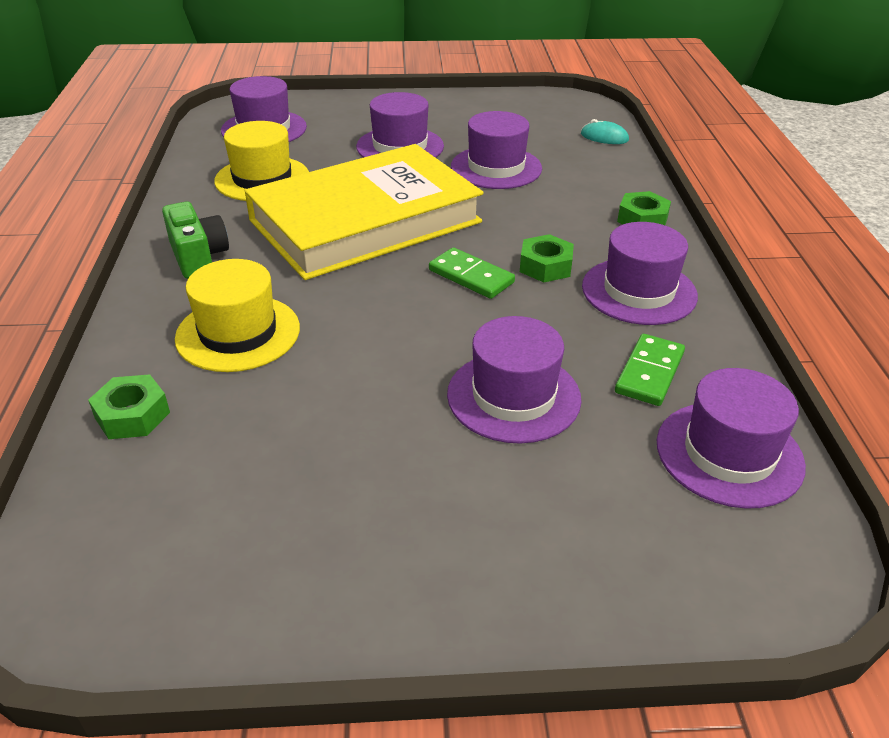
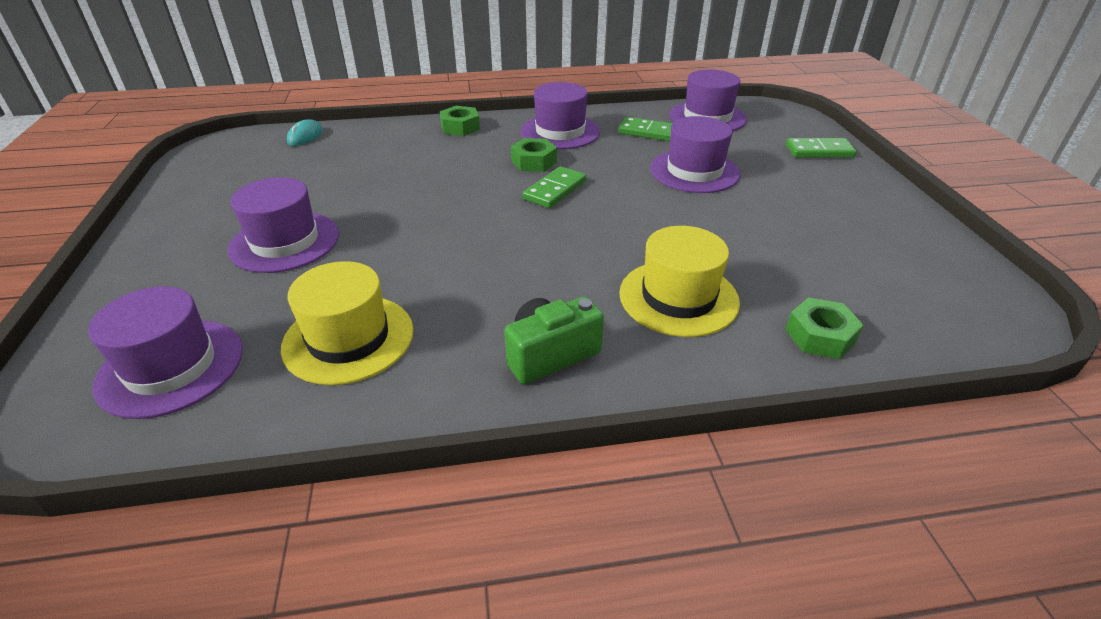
camera: 95 degrees left, 0 degrees up
(365, 221) = (463, 248): yellow book -> none
(496, 167) = (355, 184): purple hat -> none
(591, 577) = (819, 151): none -> green domino

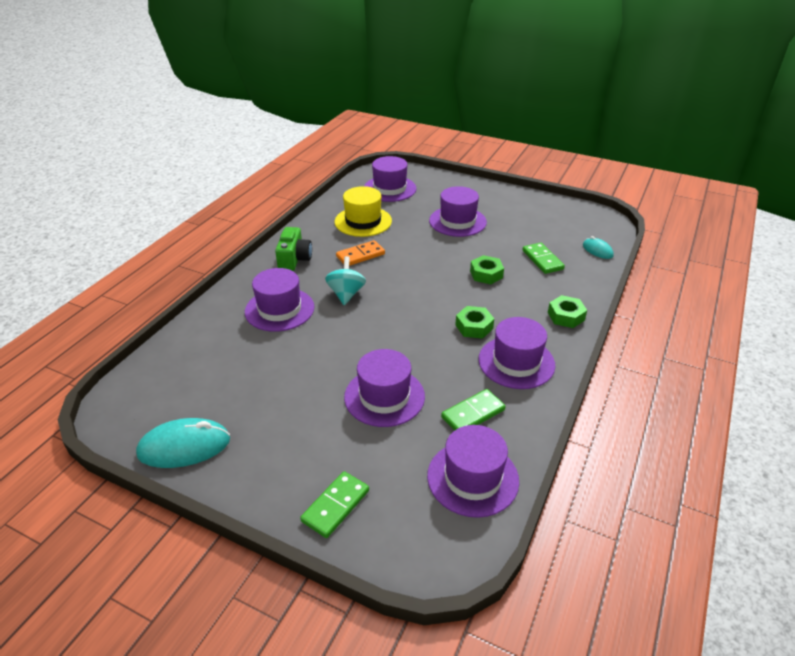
camera: 125 degrees right, 0 degrees up
(468, 290) = (360, 255): none -> orange domino
(555, 190) = (425, 318): green domino -> green domino (542, 260)
(576, 259) = (346, 294): none -> turquoise spinning top
(678, 297) = (279, 309): yellow hat -> purple hat
(820, 336) = (202, 335): green nut -> green nut (486, 274)
(926, 241) = (184, 447): none -> turquoise mouse

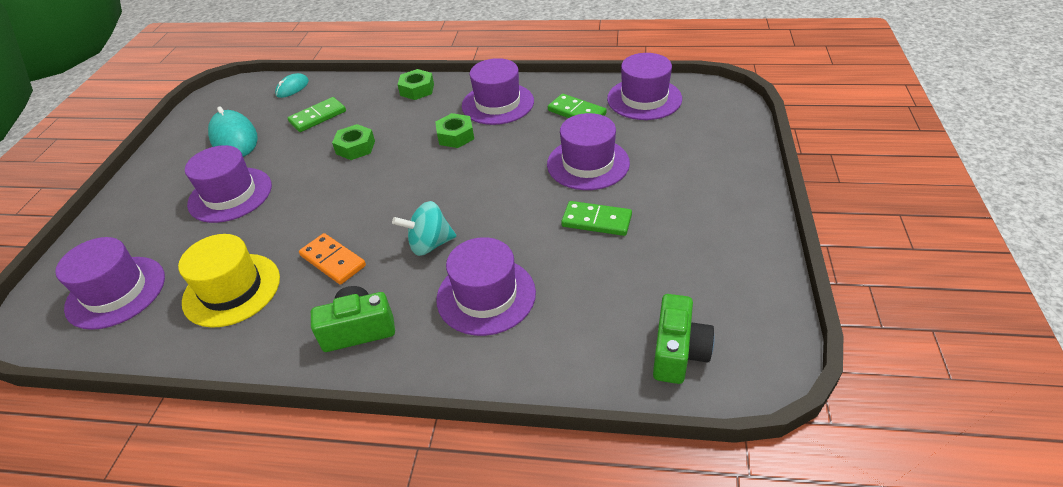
camera: 105 degrees left, 5 degrees up
(160, 379) = (678, 352): none -> green camera
(184, 447) = (749, 274): turquoise mouse -> turquoise mouse (234, 138)
(336, 506) = (725, 153): green domino -> green domino (596, 221)

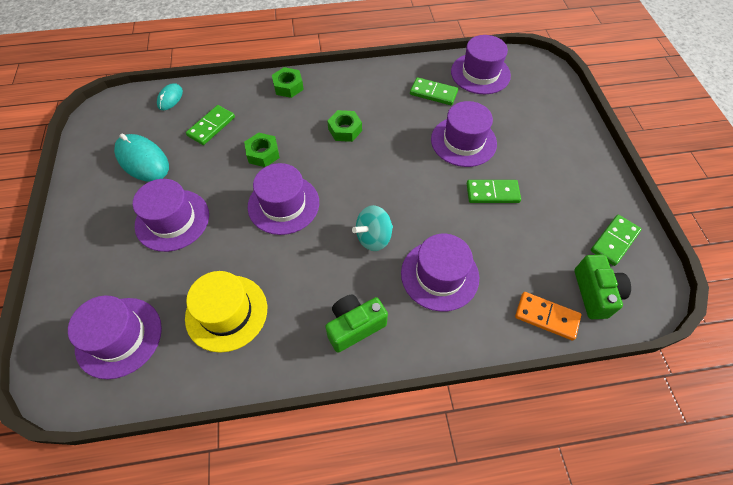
camera: 20 degrees left, 15 degrees up
(333, 261) = (301, 268): orange domino -> orange domino (546, 316)
(497, 103) = (365, 92): purple hat -> purple hat (283, 204)
(734, 298) = (614, 241): none -> green domino

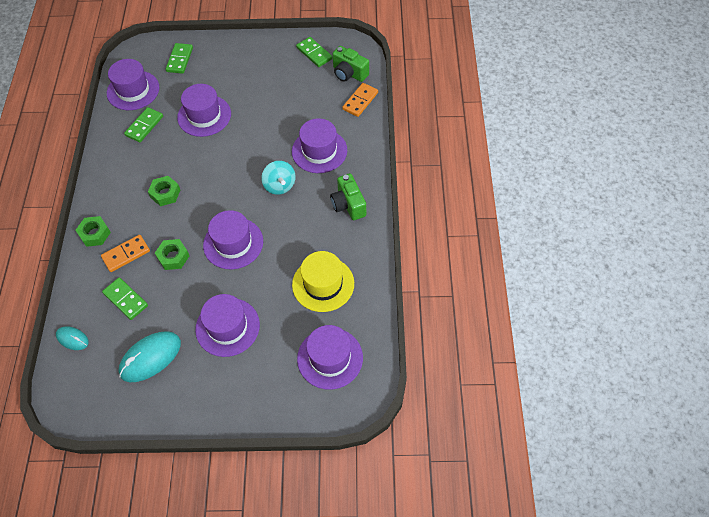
camera: 80 degrees left, 0 degrees up
(265, 115) = (126, 254): none -> orange domino
(492, 193) = (258, 108): green domino -> green domino (179, 59)
(595, 293) = (349, 73): green camera -> green camera turned 150 degrees counterclockwise

